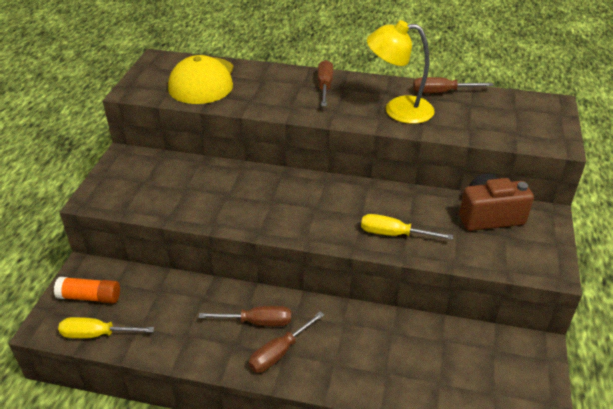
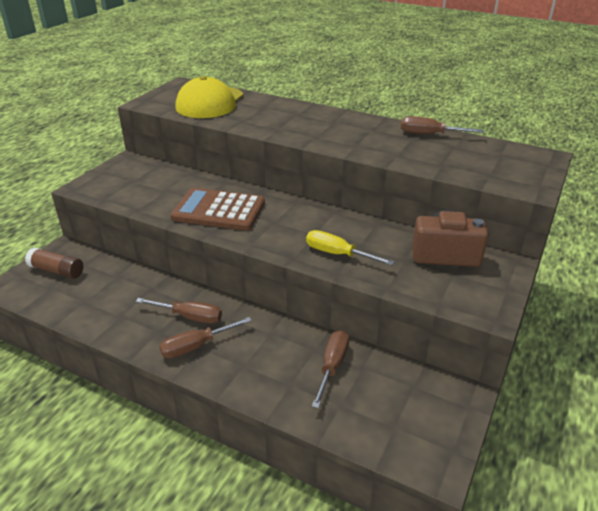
camera: 15 degrees right, 5 degrees down
(90, 297) = (56, 271): orange glue stick -> brown glue stick
(96, 334) = (45, 300): yellow screwdriver -> none
(254, 204) = (219, 210): none -> brown calculator
(325, 86) = (318, 117): brown screwdriver -> brown screwdriver (332, 366)
(398, 110) = (378, 142): yellow lamp -> none

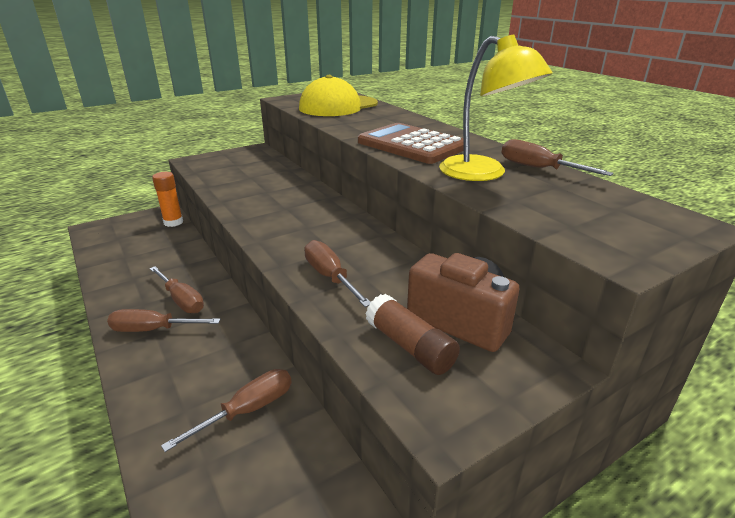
camera: 30 degrees right, 5 degrees down
(56, 271) = (137, 227): brown glue stick -> brown glue stick (409, 346)
(88, 255) = (173, 222): none -> orange glue stick
(219, 210) = (271, 203): brown calculator -> brown calculator (412, 145)
(337, 254) = (330, 276): yellow screwdriver -> brown screwdriver
(402, 148) = (483, 174): none -> yellow lamp

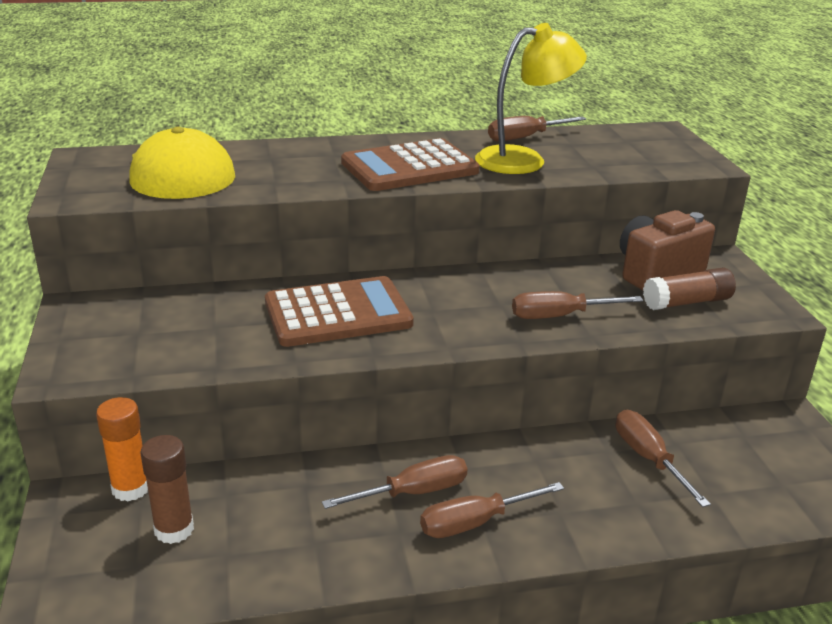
camera: 70 degrees left, 0 degrees up
(143, 240) = (174, 529): none -> brown glue stick
(152, 330) = (474, 523): brown screwdriver -> brown screwdriver turned 45 degrees clockwise
(283, 201) = (338, 313): none -> brown calculator

